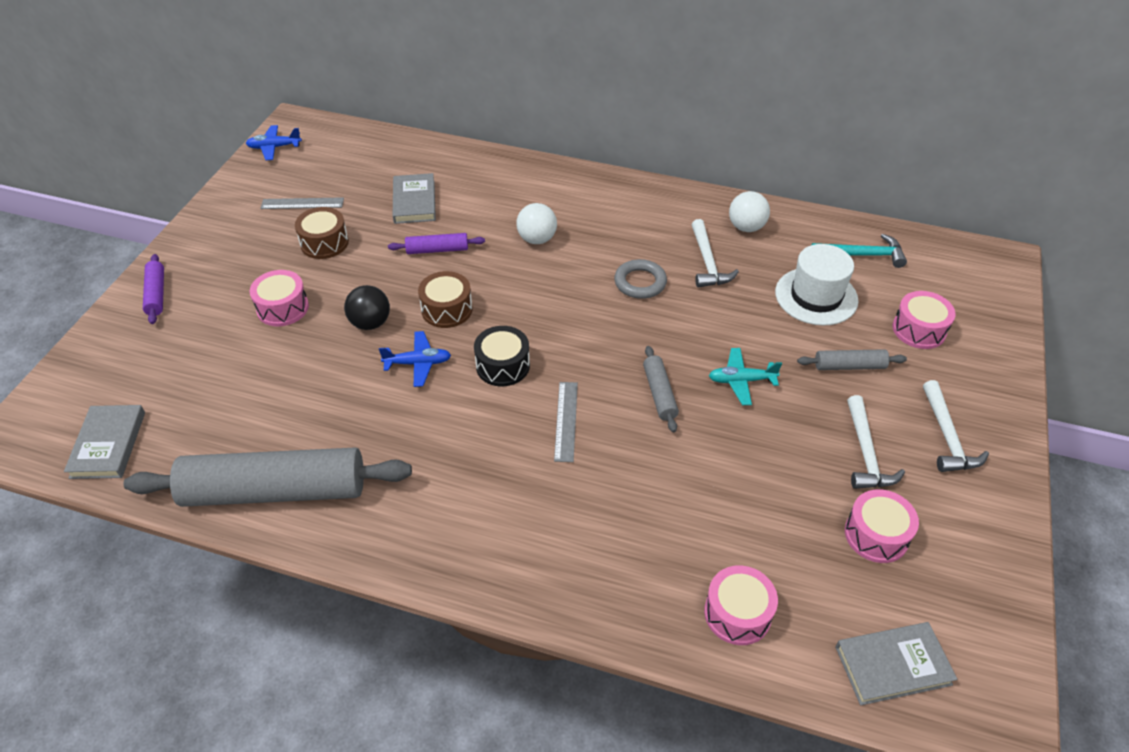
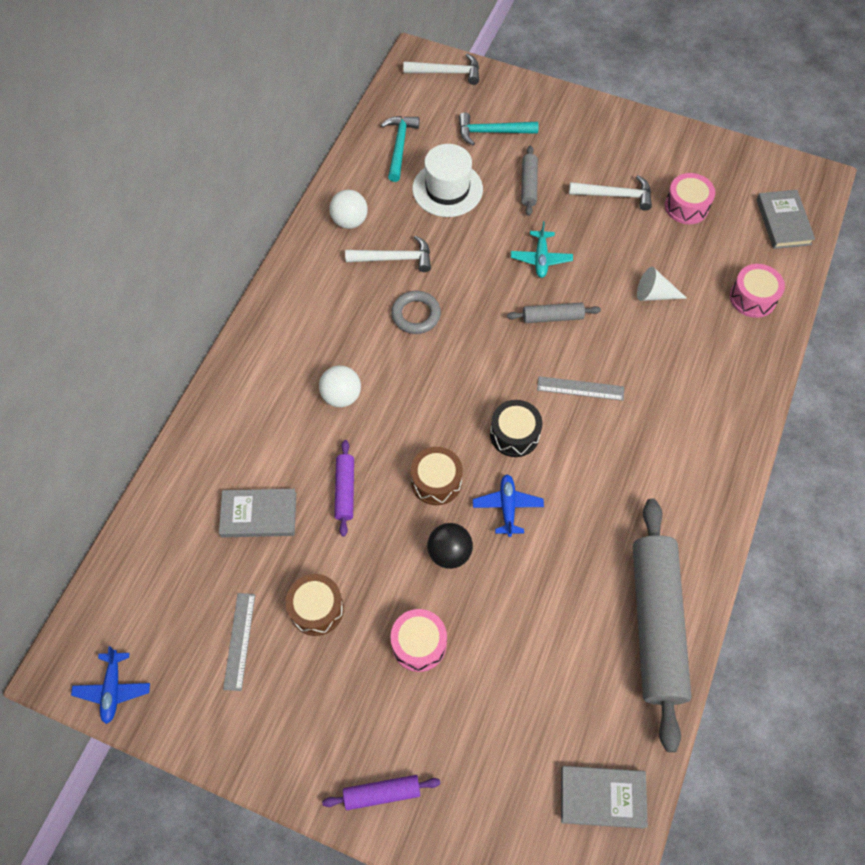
camera: 85 degrees left, 15 degrees up
(716, 495) = (654, 294): none -> white cone
(919, 330) = (492, 132): pink drum -> turquoise hammer
(947, 436) = (600, 145): white hammer -> white hammer (447, 72)

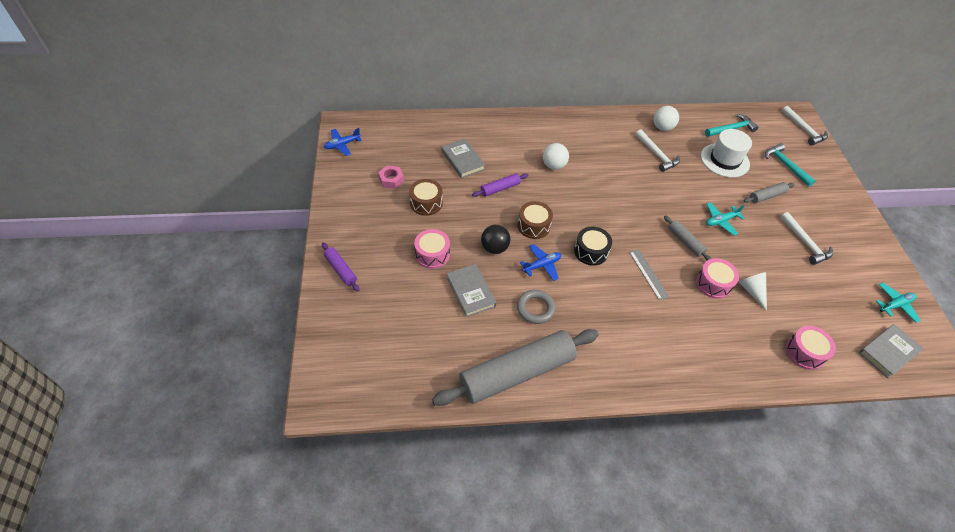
camera: 60 degrees right, 10 degrees down
(239, 641) = (391, 180): grey ruler -> pink nut
(416, 315) = (629, 177): grey ring -> grey ring (535, 308)
(602, 797) = (389, 381): grey book -> grey book (470, 292)
(686, 206) = (838, 286): pink drum -> pink drum (713, 284)
(732, 173) = (895, 305): none -> turquoise plane

